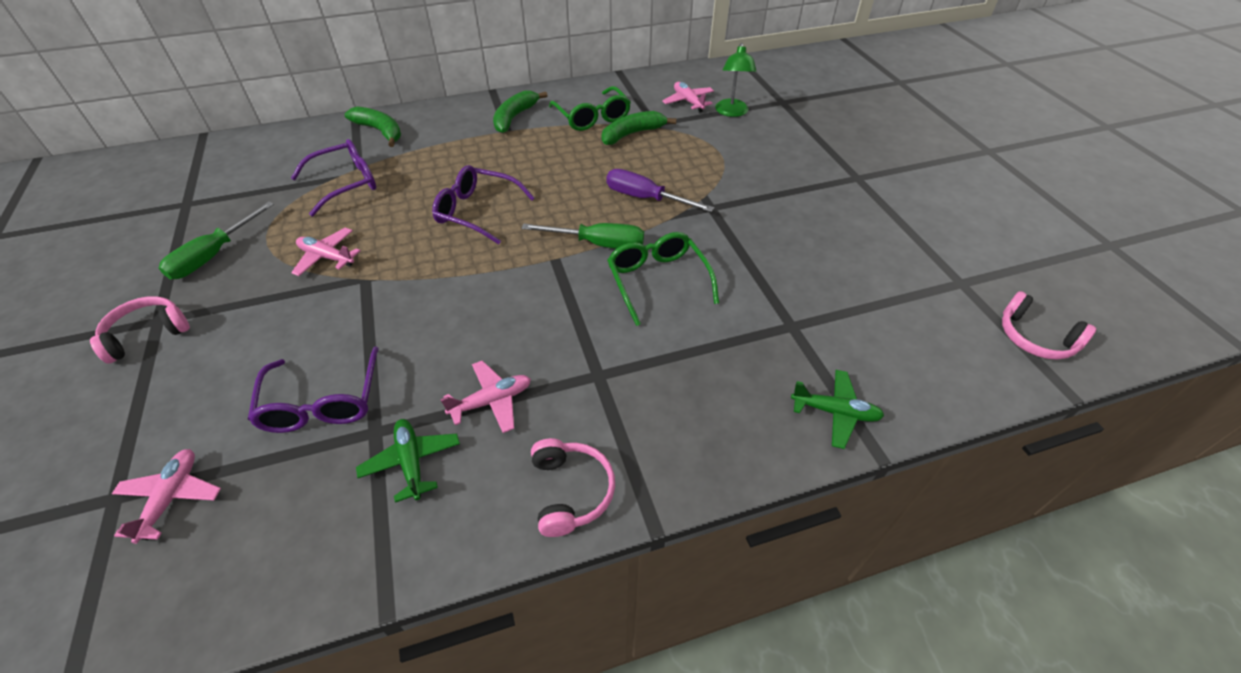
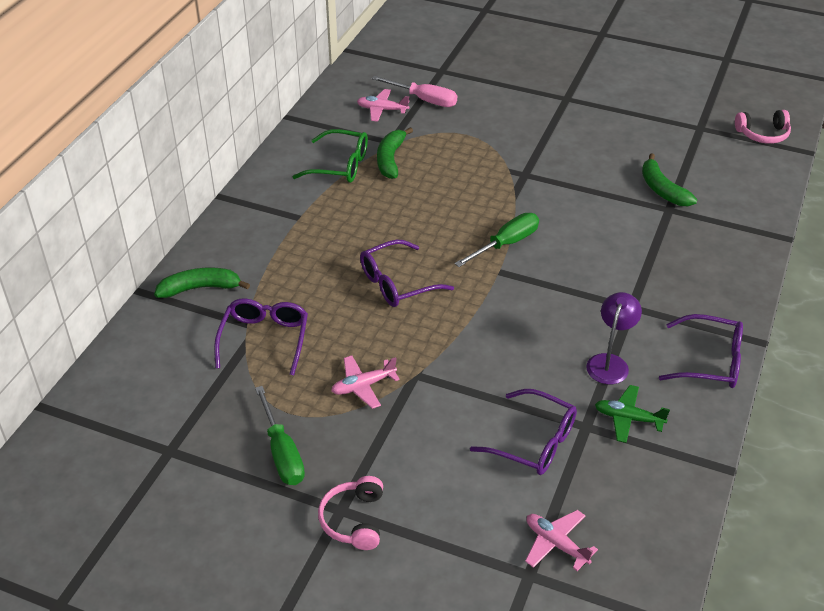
camera: 50 degrees left, 5 degrees down
(492, 401) = (610, 362): pink plane -> purple lamp
(514, 117) = (283, 204): green banana -> green banana (662, 189)
(570, 491) = (710, 361): pink headphones -> purple glasses
(645, 198) = (480, 196): purple screwdriver -> none
(658, 281) = (573, 238): green glasses -> none
(731, 112) = (424, 100): green lamp -> pink screwdriver
(835, 412) = (746, 234): green plane -> none

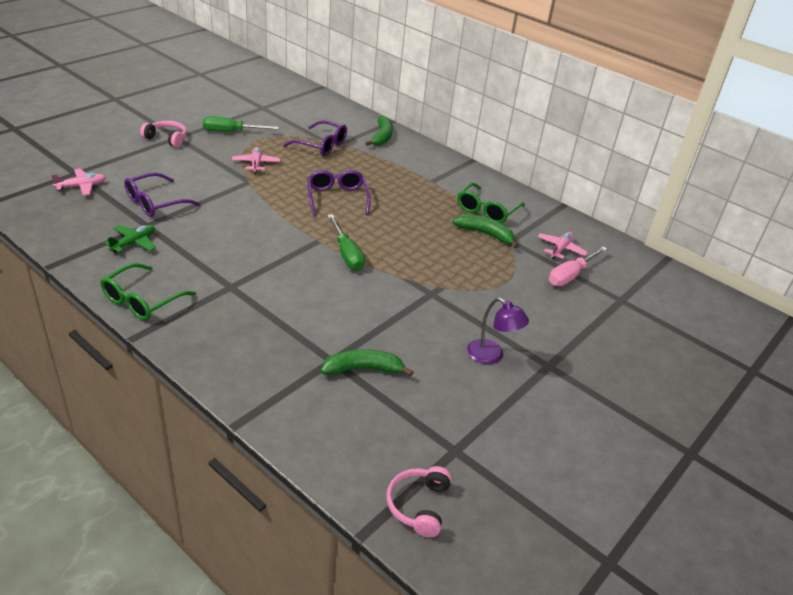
camera: 105 degrees right, 5 degrees down
(610, 362) = (187, 255): purple lamp -> purple lamp (491, 356)
(710, 361) = (142, 300): purple glasses -> green glasses

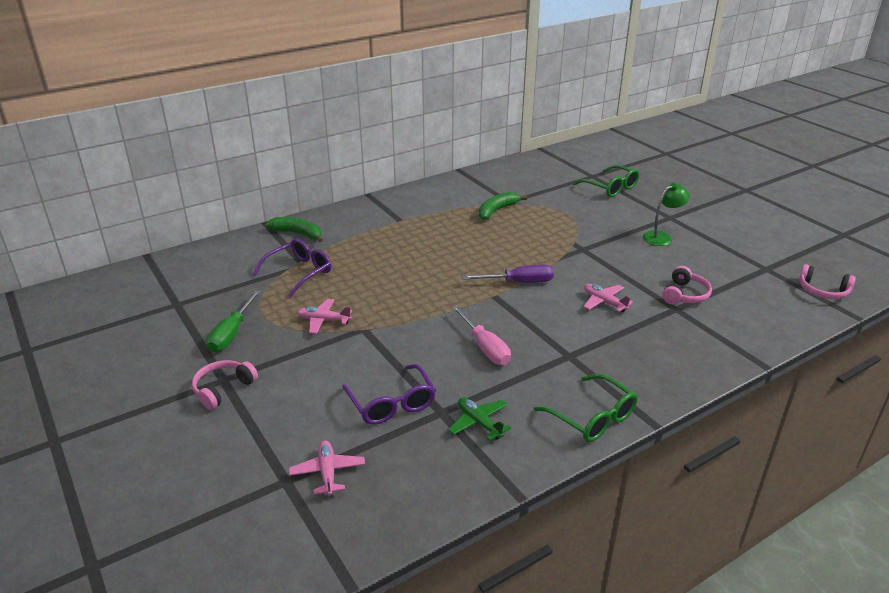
camera: 70 degrees left, 5 degrees down
(337, 198) = (416, 275): purple glasses -> none
(346, 254) = (519, 282): green screwdriver -> purple screwdriver
(363, 369) = (684, 295): green banana -> pink headphones
(487, 210) = (459, 203): green glasses -> green glasses (610, 188)
(491, 356) = (662, 237): purple lamp -> green lamp
(560, 249) = (524, 184): pink plane -> pink plane (604, 302)
(571, 275) = (560, 187): pink screwdriver -> pink screwdriver (485, 347)

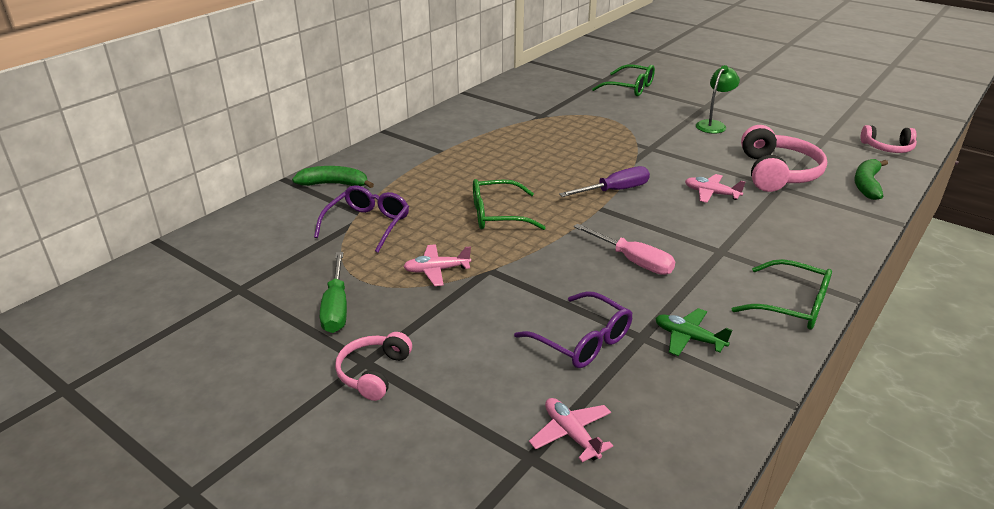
camera: 20 degrees left, 0 degrees up
(404, 284) = (497, 215): none -> green glasses
(497, 210) = (536, 125): green banana -> green banana (867, 185)
(684, 295) = (777, 173): pink headphones -> pink headphones, size x1.71

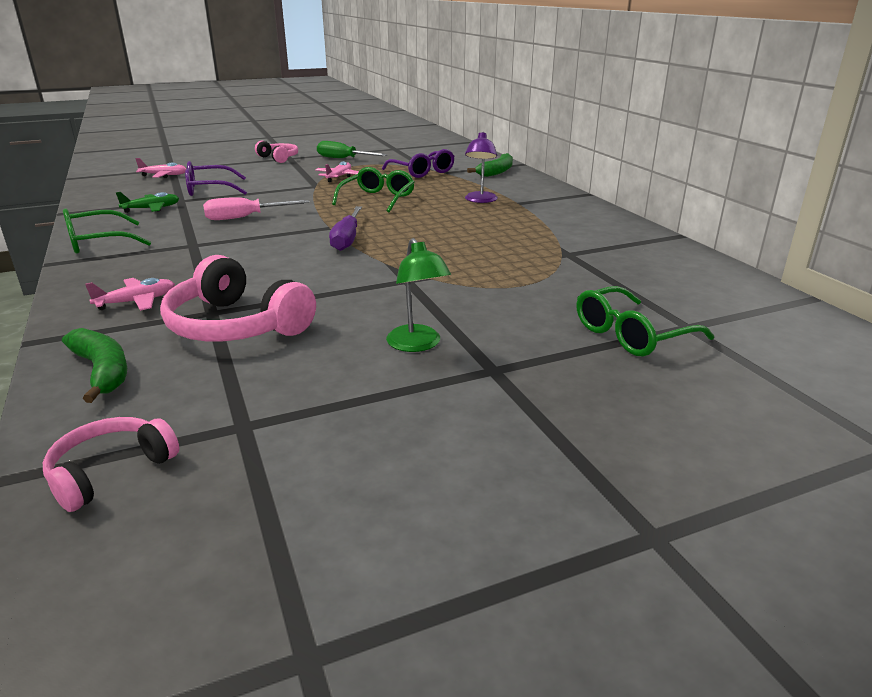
camera: 120 degrees right, 5 degrees down
(450, 167) = (480, 200): none -> purple lamp
(711, 194) = (268, 273): pink plane -> pink plane (137, 302)

